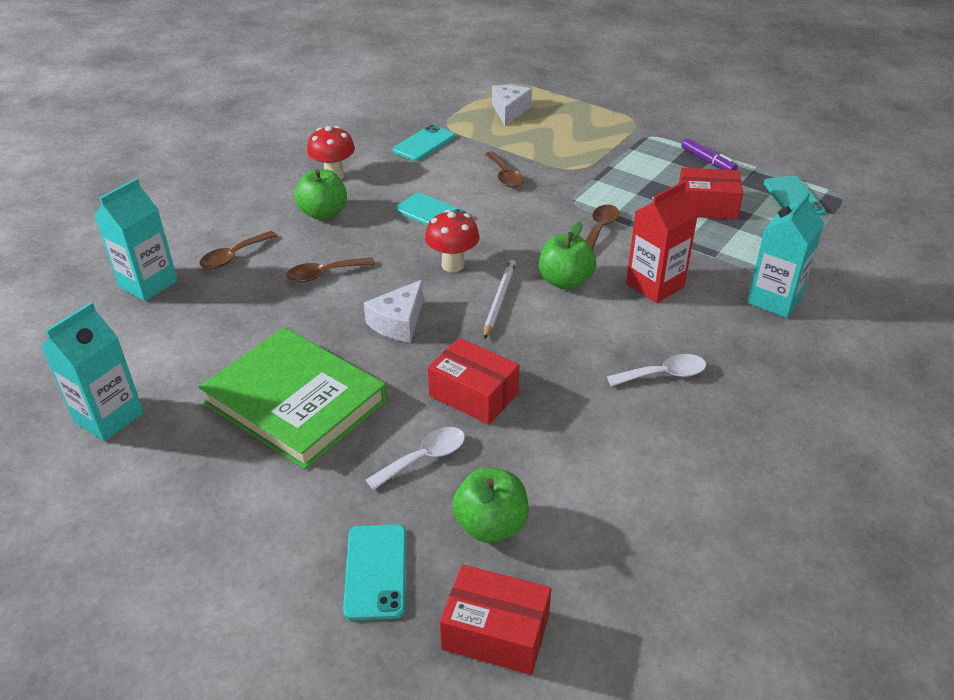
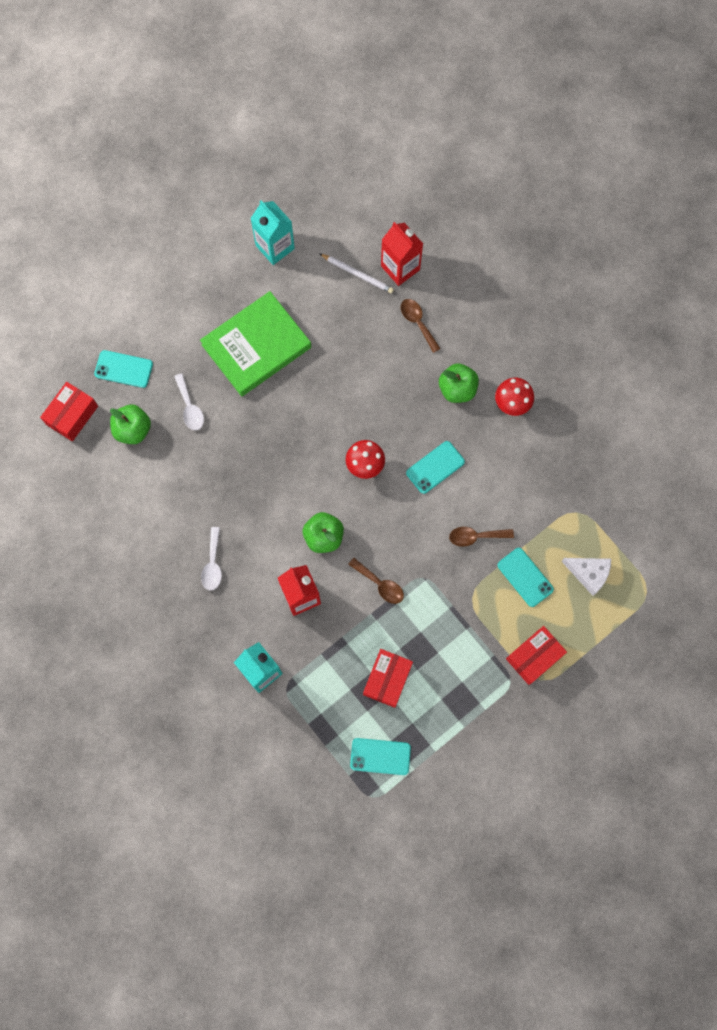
camera: 105 degrees right, 35 degrees up
(148, 284) = (400, 268): turquoise carton -> red carton
(324, 274) = (379, 379): brown spoon -> none
(398, 322) = (312, 417): white cheese -> none
(424, 144) = (546, 485): turquoise phone -> turquoise phone (525, 577)
(473, 394) = (231, 446): red box -> red box (534, 657)
(499, 300) = (316, 486): white pencil -> white pencil (357, 274)
(707, 161) = (454, 713): purple marker -> none

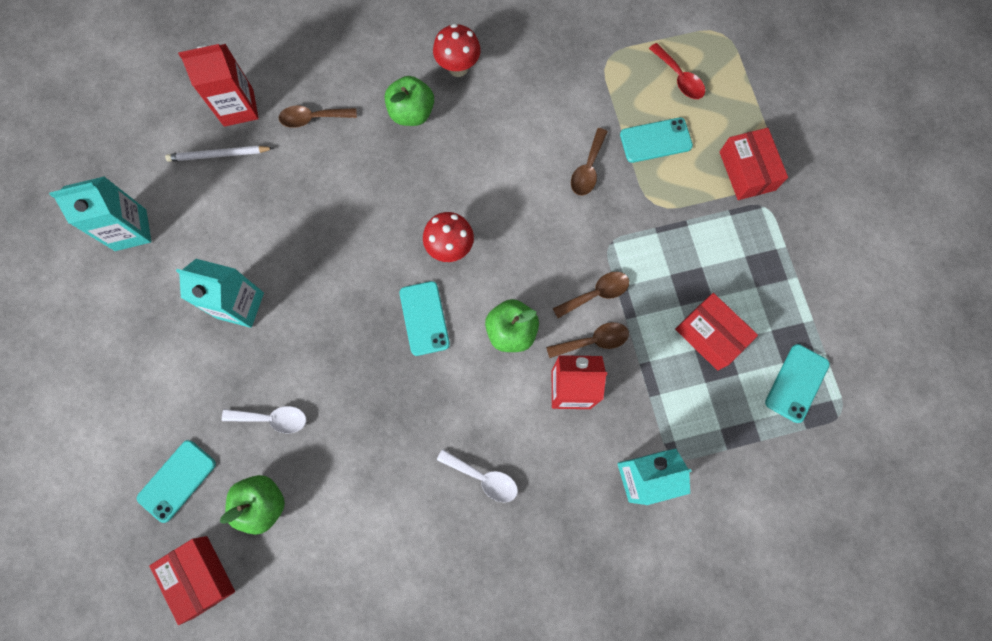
camera: 65 degrees left, 0 degrees up
(256, 346) = (240, 305): green book -> turquoise carton
(343, 597) = (593, 341): none -> brown spoon
(357, 274) = (219, 155): white pencil -> white pencil turned 150 degrees counterclockwise
(435, 467) = (489, 175): turquoise phone -> turquoise phone (424, 318)
(588, 573) = (679, 78): white cheese -> red spoon

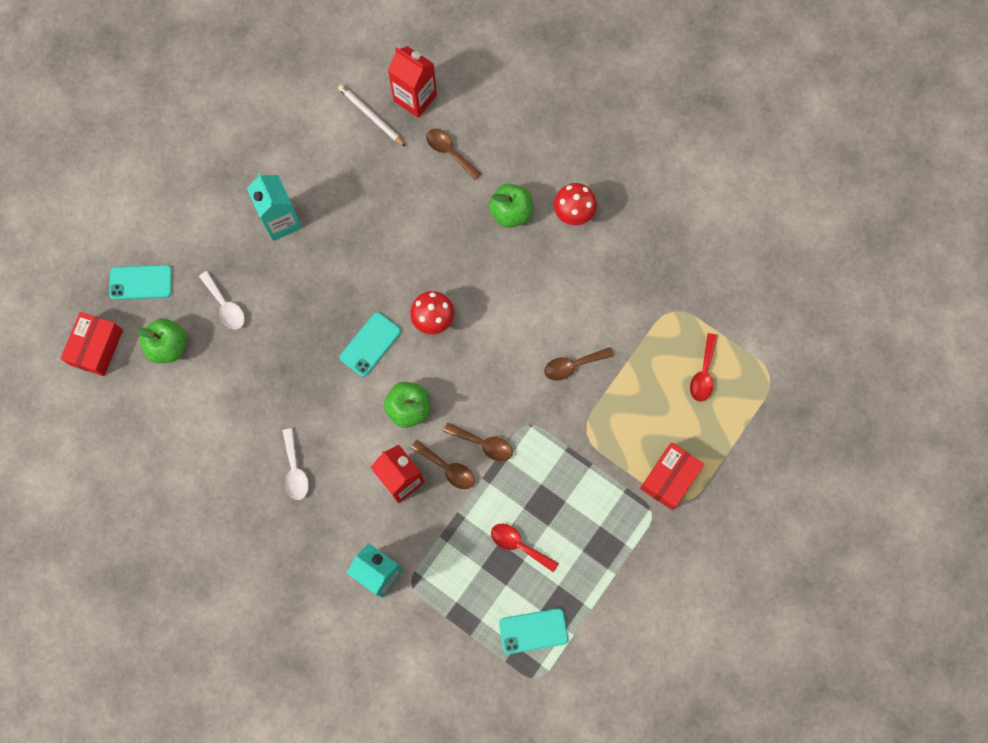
camera: 50 degrees right, 0 degrees up
(130, 230) = (273, 109): turquoise carton -> none
(655, 140) = (637, 395): turquoise phone -> none
(710, 335) = (519, 545): red box -> red spoon

